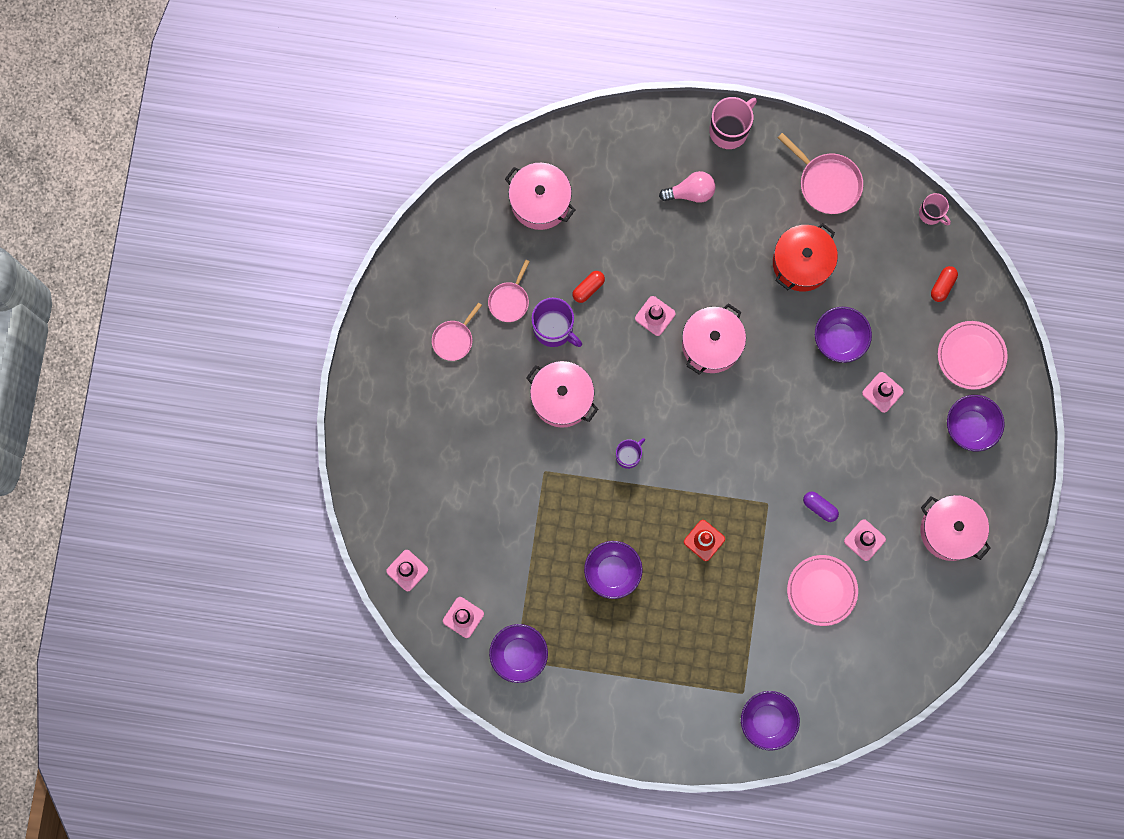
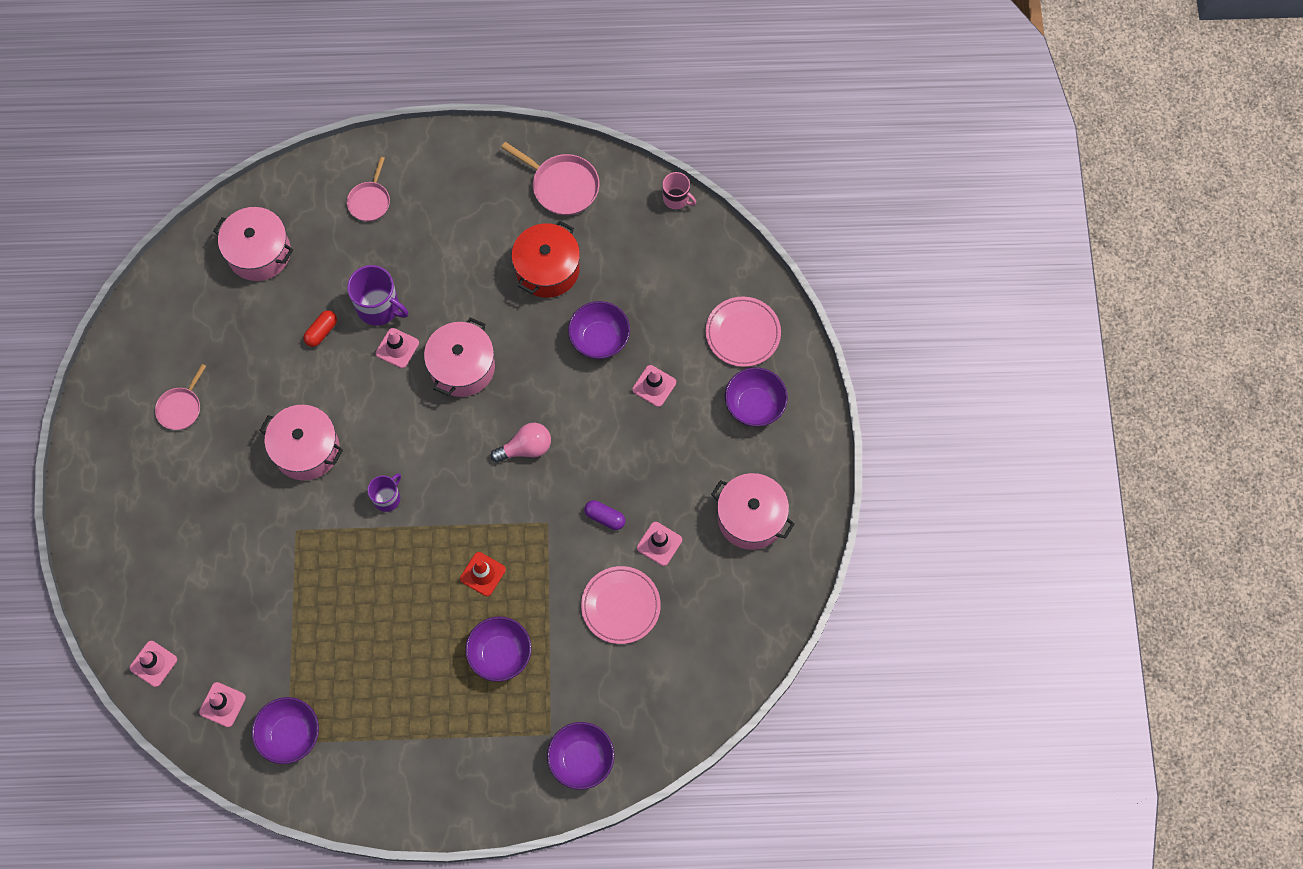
camera: 10 degrees left, 10 degrees down
(509, 301) = (237, 358): pink pan -> pink pan (370, 201)
(554, 328) = (289, 379): purple mug -> purple mug (379, 307)
(612, 571) = (385, 625): purple bowl -> purple bowl (500, 654)
(690, 192) = (419, 218): pink light bulb -> pink light bulb (526, 448)
(729, 130) = (452, 150): pink mug -> none
(942, 285) = (700, 268): red capsule -> none

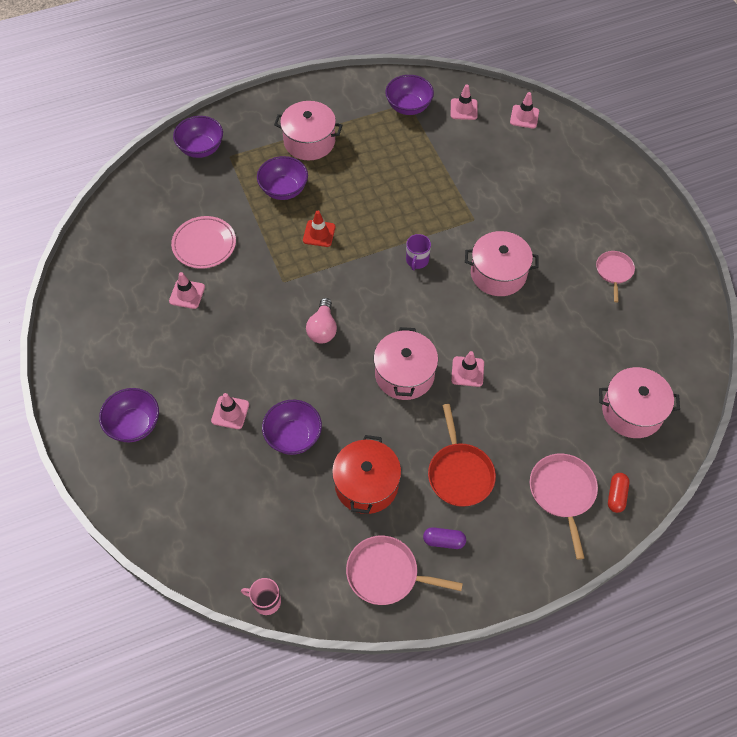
camera: 160 degrees right, 10 degrees down
(321, 332) = (538, 364): red capsule -> red capsule (616, 495)
(370, 201) = (562, 493): pink pan -> pink pan, size x1.55
(379, 307) = (501, 400): purple mug -> none
(455, 250) = (460, 473): none -> red pan
(526, 448) = (322, 329): pink light bulb -> pink light bulb turned 45 degrees counterclockwise
(605, 517) = (238, 299): purple capsule -> purple capsule (444, 541)
(743, 333) = (161, 486): pink plate -> none
(751, 518) = (115, 335): pink pot -> pink pot (309, 141)

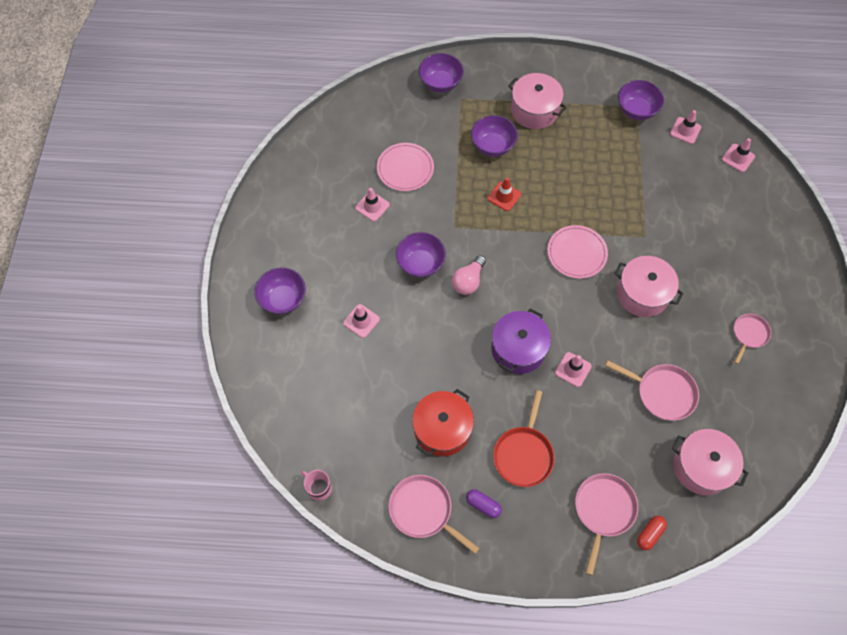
camera: 25 degrees right, 5 degrees up
(293, 436) = (402, 363): purple bowl -> purple bowl (420, 263)
(404, 374) = (518, 349): pink pot -> purple pot
(417, 260) = (576, 253): purple mug -> pink plate
(562, 358) = (662, 393): none -> pink pan

